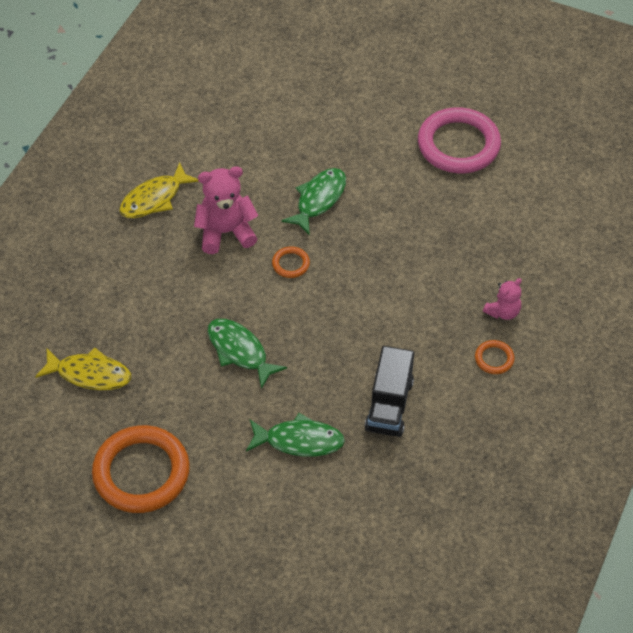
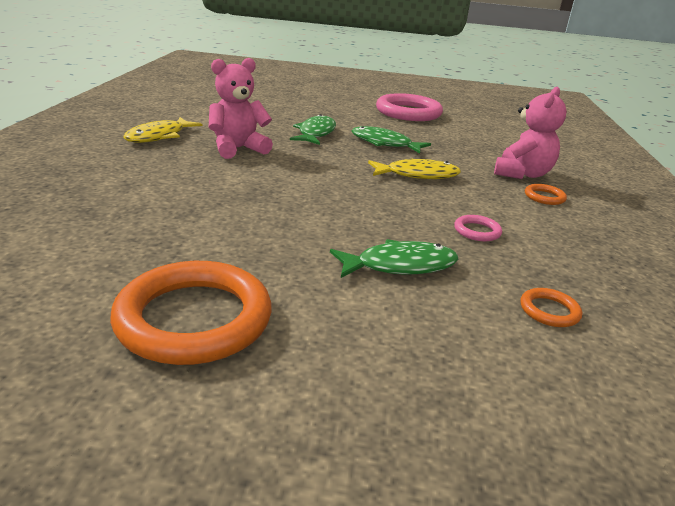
camera: 20 degrees left, 25 degrees down
(89, 374) = (98, 238): yellow fish -> yellow fish (417, 175)
(240, 351) = (287, 209): green fish -> green fish (384, 143)
(290, 264) = (311, 161): orange ring -> orange ring (549, 311)
(389, 405) = (477, 231): black truck -> pink ring
(503, 312) = (522, 174): pink teddy bear -> pink teddy bear, size x1.73

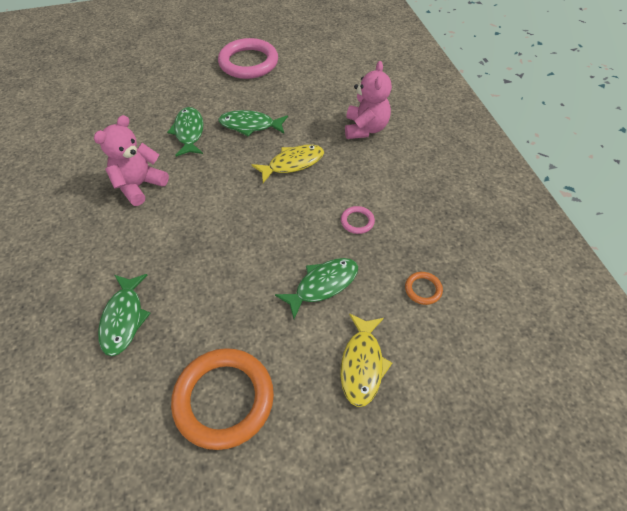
camera: 20 degrees left, 25 degrees up
(137, 221) = (124, 319): none -> green fish
(159, 136) = (63, 194): yellow fish -> yellow fish (362, 364)
(544, 197) = (388, 155): orange ring -> none

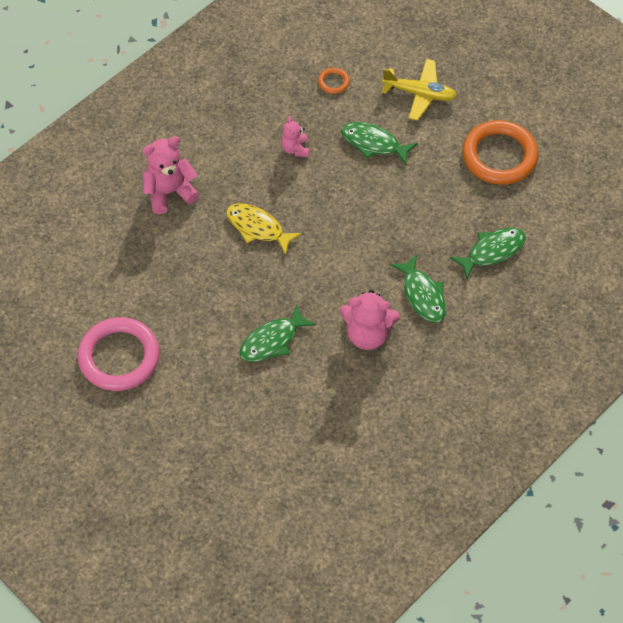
camera: 120 degrees left, 5 degrees up
(250, 125) = (227, 292): green fish -> green fish (422, 295)
(357, 221) = (295, 149): pink ring -> pink teddy bear
(362, 364) = (419, 94): yellow fish -> yellow plane

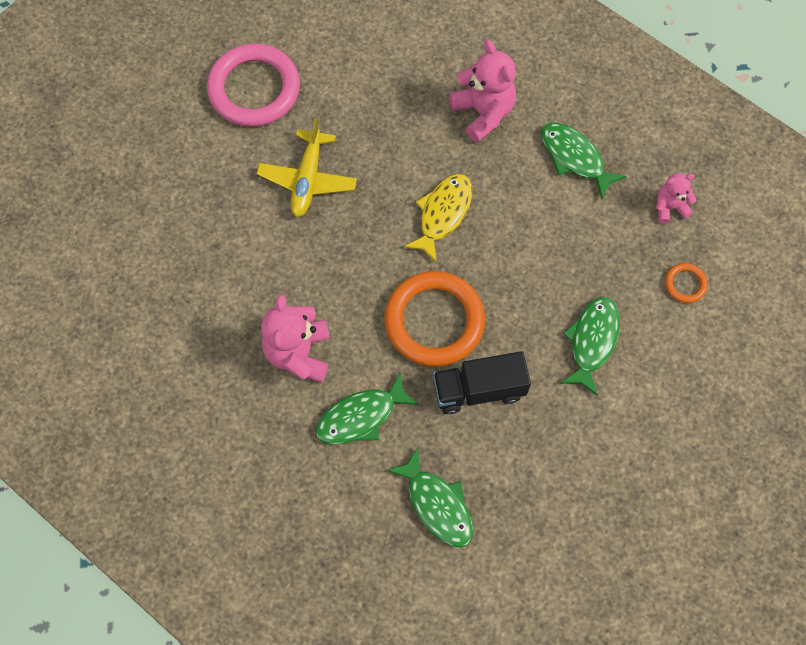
camera: 85 degrees right, 10 degrees up
(272, 341) = (284, 245): green fish -> green fish (574, 158)
(295, 149) = (568, 246): pink teddy bear -> pink teddy bear (669, 207)
(406, 217) = (478, 389): none -> black truck
(419, 94) = (686, 396): yellow plane -> yellow plane (308, 179)
(499, 156) = (596, 509): orange ring -> orange ring (434, 321)

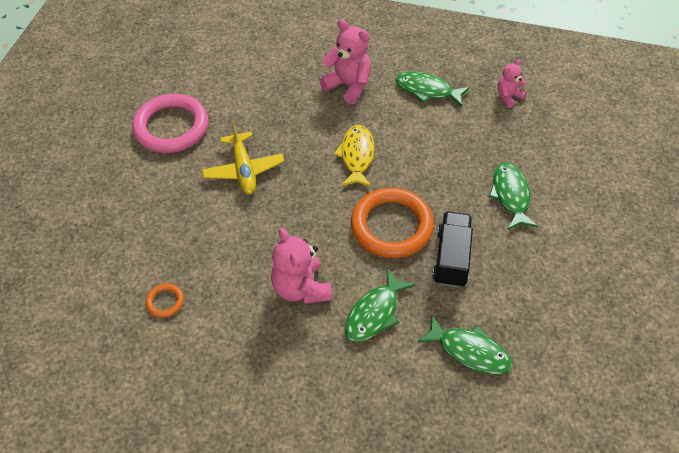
camera: 25 degrees left, 15 degrees down
(478, 389) = (451, 258): black truck -> black truck turned 135 degrees clockwise
(685, 284) = (548, 137): orange ring -> orange ring (165, 302)

